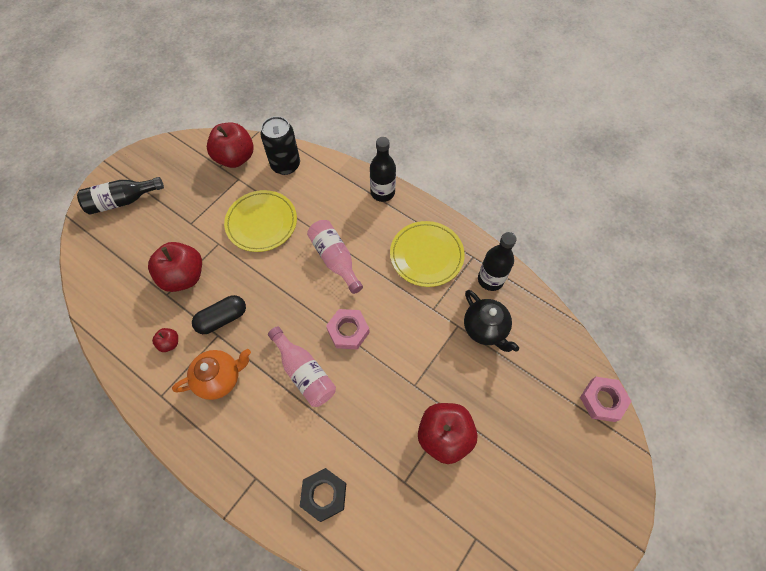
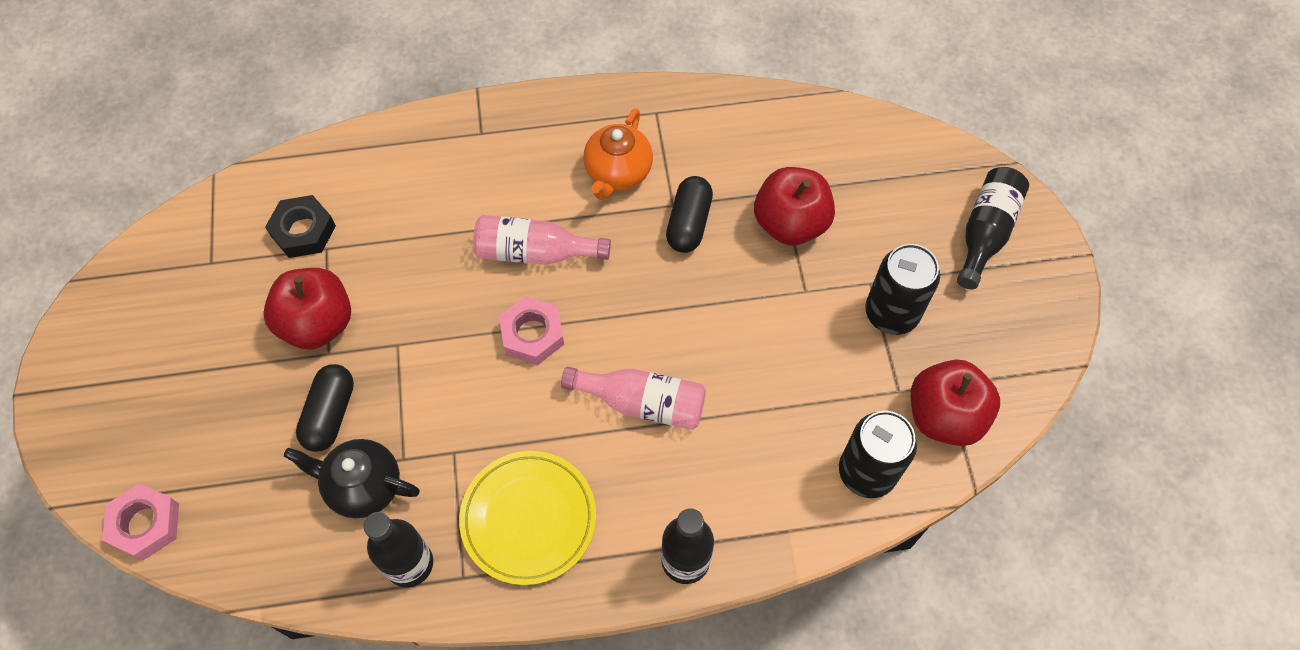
camera: 135 degrees right, 0 degrees up
(169, 343) = (711, 156): red apple -> none
(200, 205) = (891, 313): none -> black can
(261, 223) = (789, 363): yellow plate -> none
(324, 495) = (399, 174): black nut -> black nut (303, 231)
(475, 378) = (330, 414): none -> black capsule

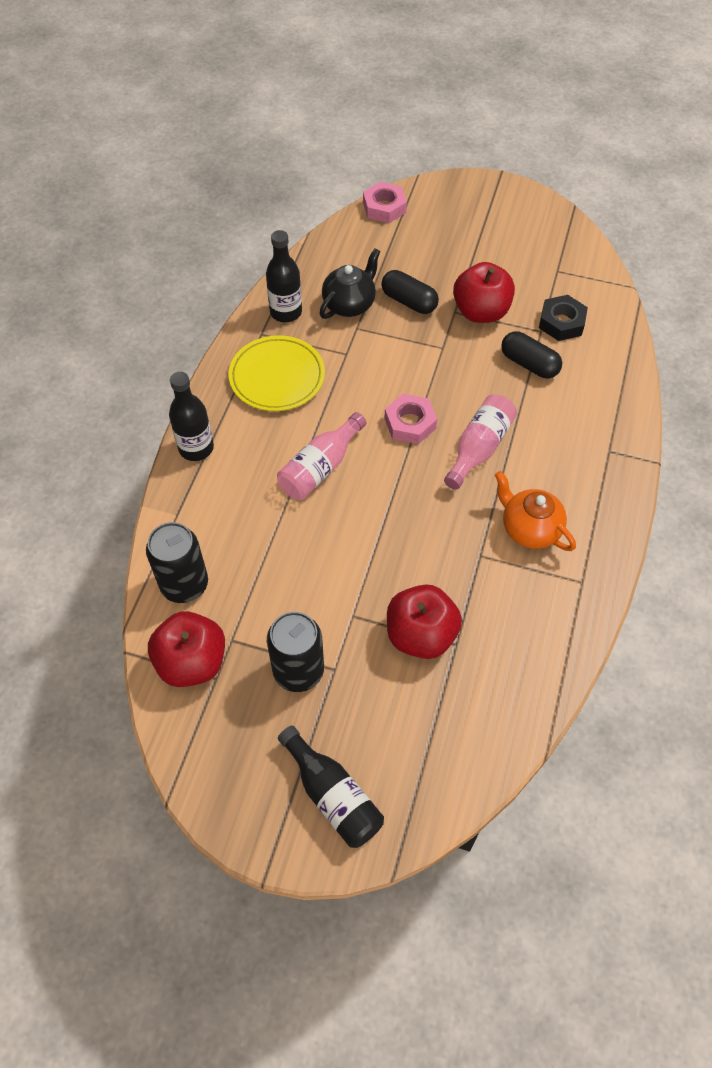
camera: 115 degrees right, 5 degrees down
(688, 223) = (457, 559): black capsule -> black capsule (529, 364)

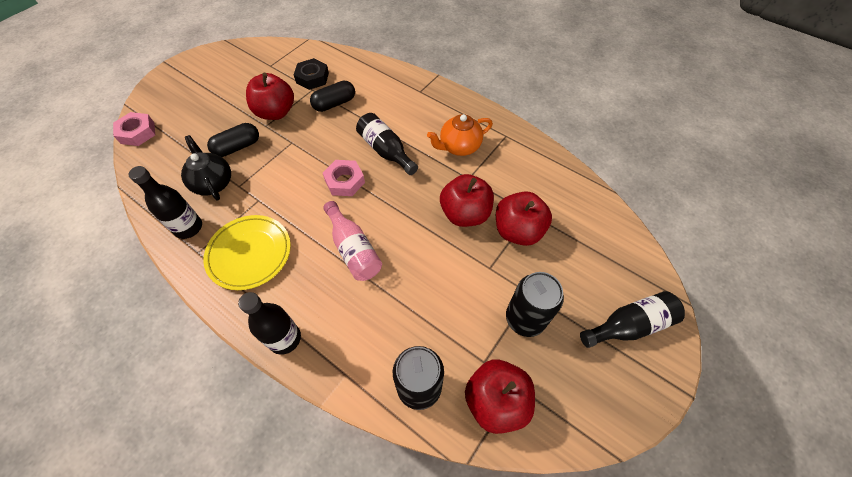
camera: 70 degrees left, 0 degrees up
(420, 567) = (465, 214): none -> red apple
(479, 448) = (385, 151): pink bottle -> black bottle

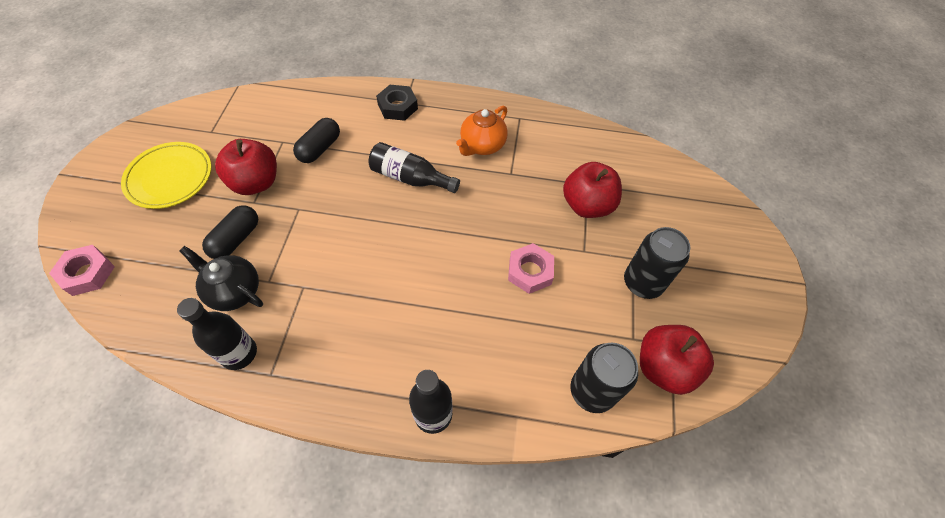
camera: 30 degrees left, 0 degrees up
(249, 253) = (333, 348): yellow plate -> yellow plate (170, 178)
(312, 78) = (274, 128): black nut -> black nut (398, 107)
(345, 181) = (387, 227): pink nut -> pink nut (530, 271)
(353, 249) = (444, 292): pink bottle -> none
(465, 214) = (529, 210): red apple -> none
(629, 325) = (726, 248): black bottle -> none

